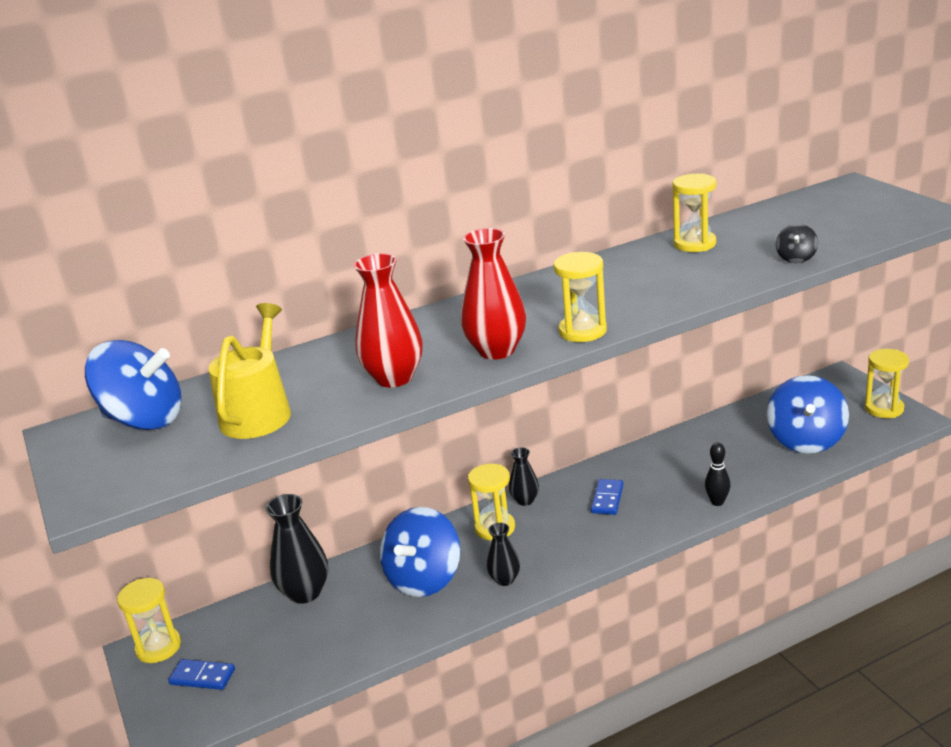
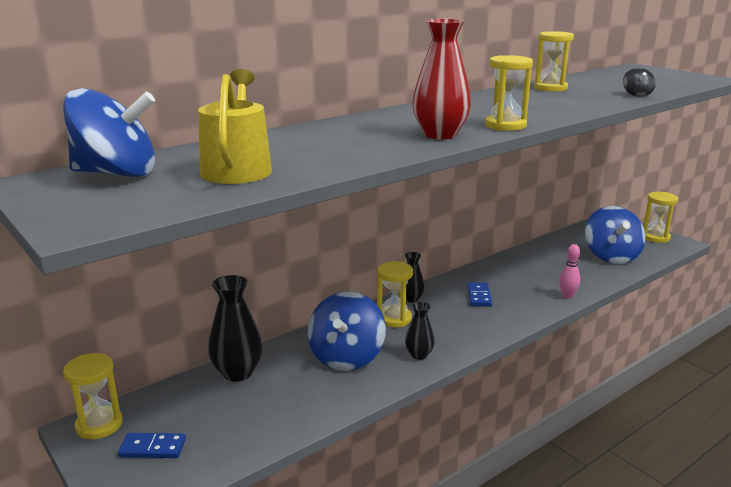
camera: 15 degrees left, 5 degrees down
(394, 378) = (358, 149): red vase -> none
(717, 502) = (567, 296): black bowling pin -> pink bowling pin

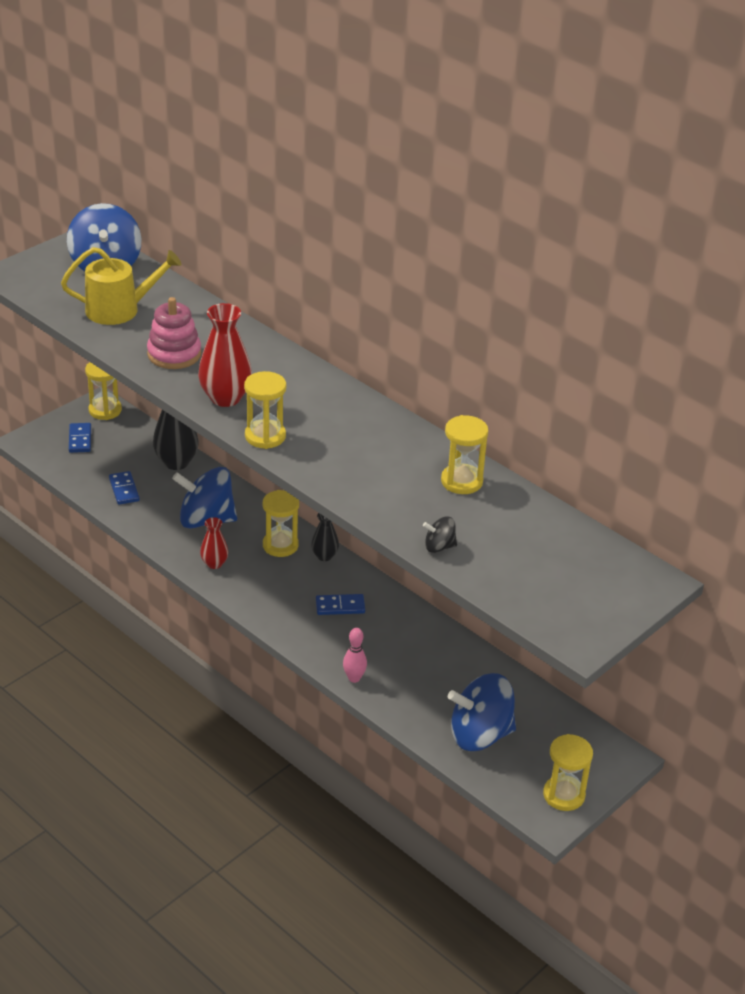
camera: 80 degrees right, 15 degrees up
(276, 412) = (124, 490): none -> blue domino
(351, 149) = (174, 354): none -> pink stacking toy
(419, 355) = (214, 563): black vase -> red vase

